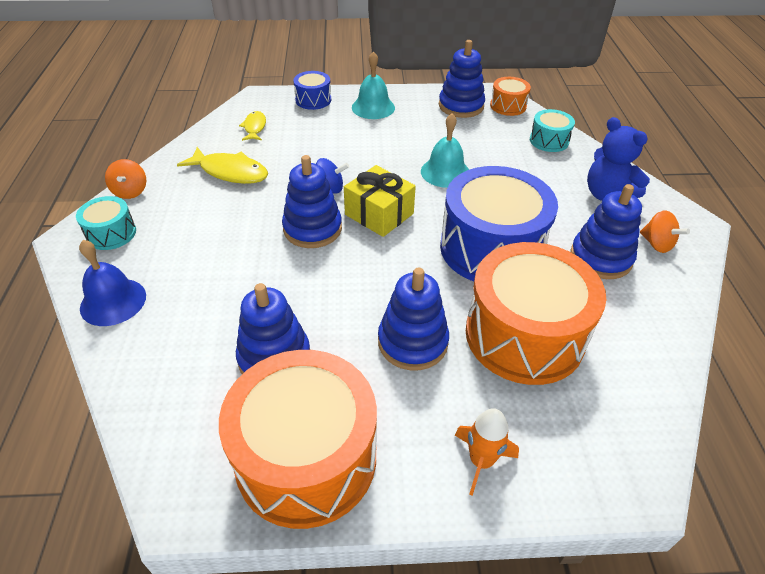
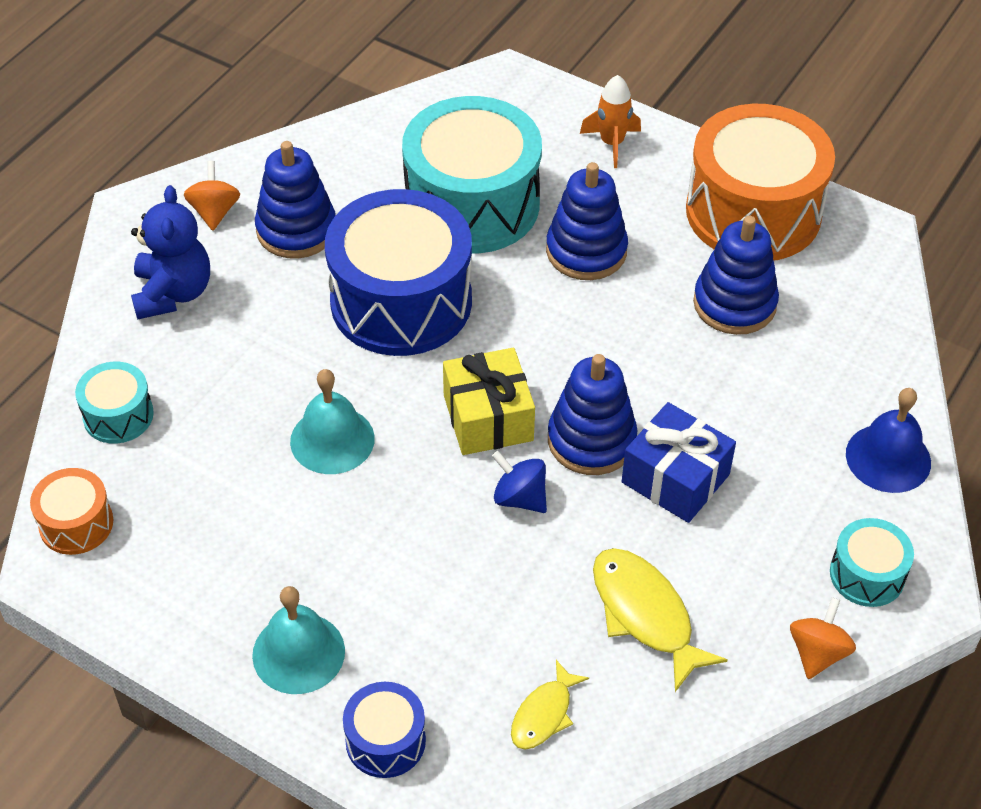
camera: 145 degrees left, 5 degrees up
(250, 231) = (675, 478): none -> blue gift
(461, 106) = (150, 568): blue stacking toy -> none
(524, 335) = (472, 204): orange drum -> turquoise drum

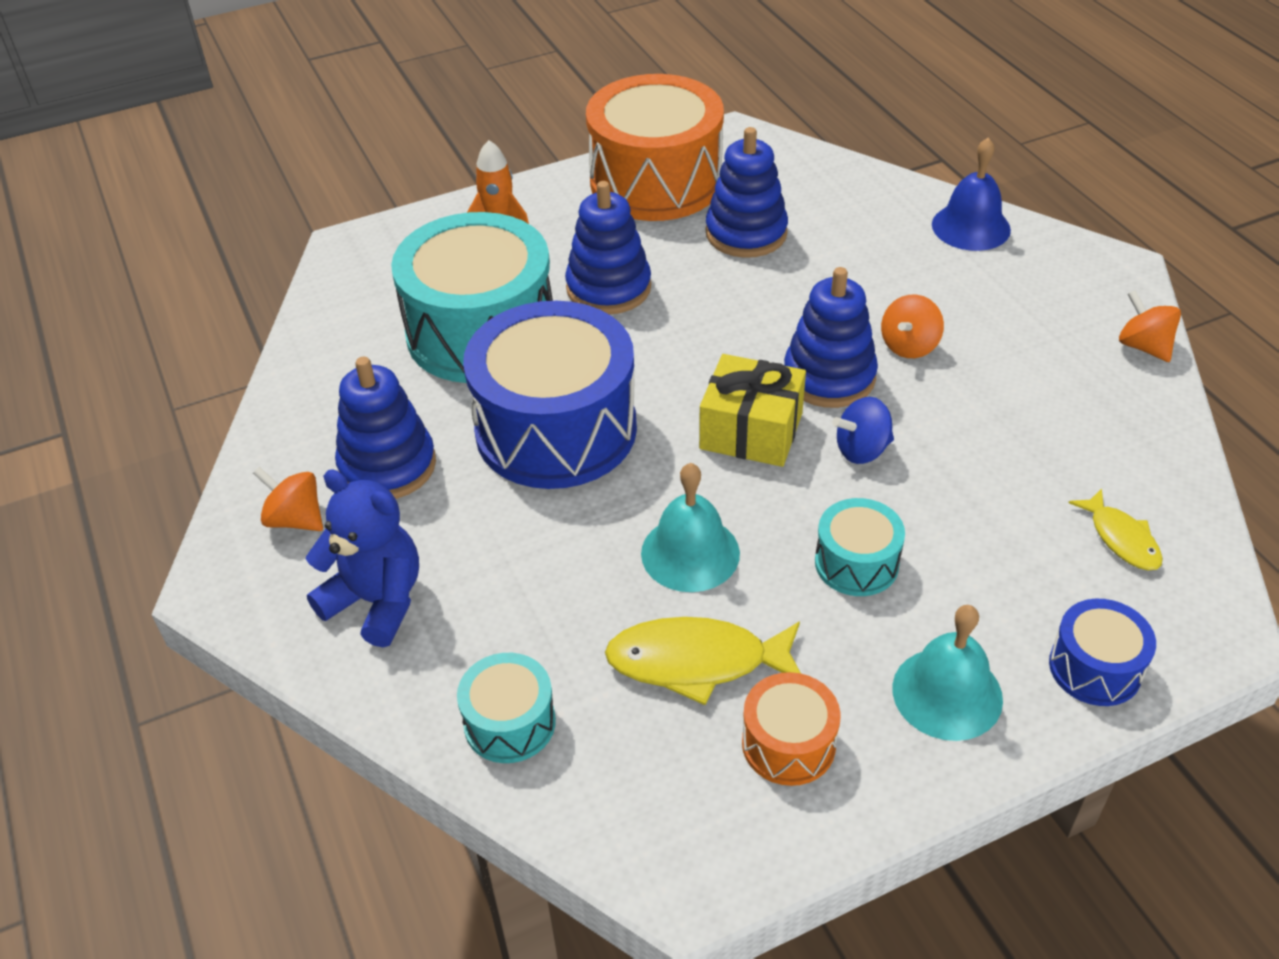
camera: 55 degrees left, 5 degrees down
(76, 524) = (638, 828): orange drum -> orange drum (788, 744)
(645, 614) = (1046, 427): yellow fish -> yellow fish (696, 662)
(675, 478) = (909, 346): blue gift -> orange spinning top
(867, 574) = (1080, 287): turquoise drum -> turquoise drum (856, 563)

